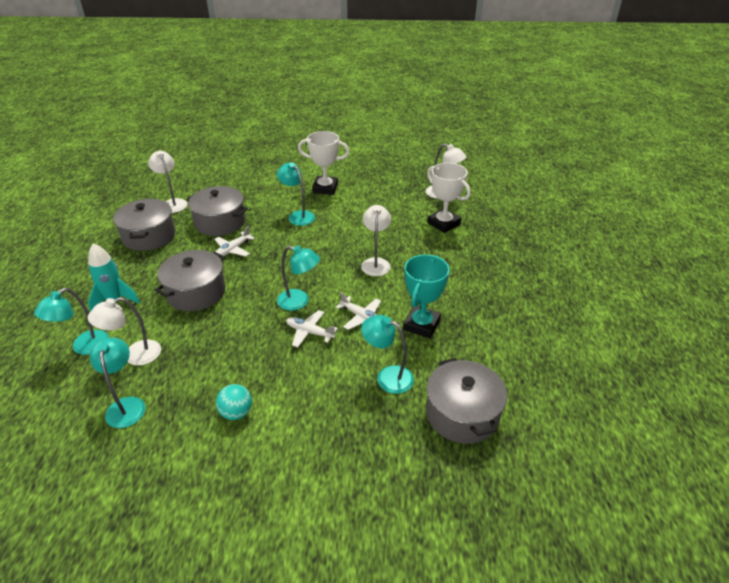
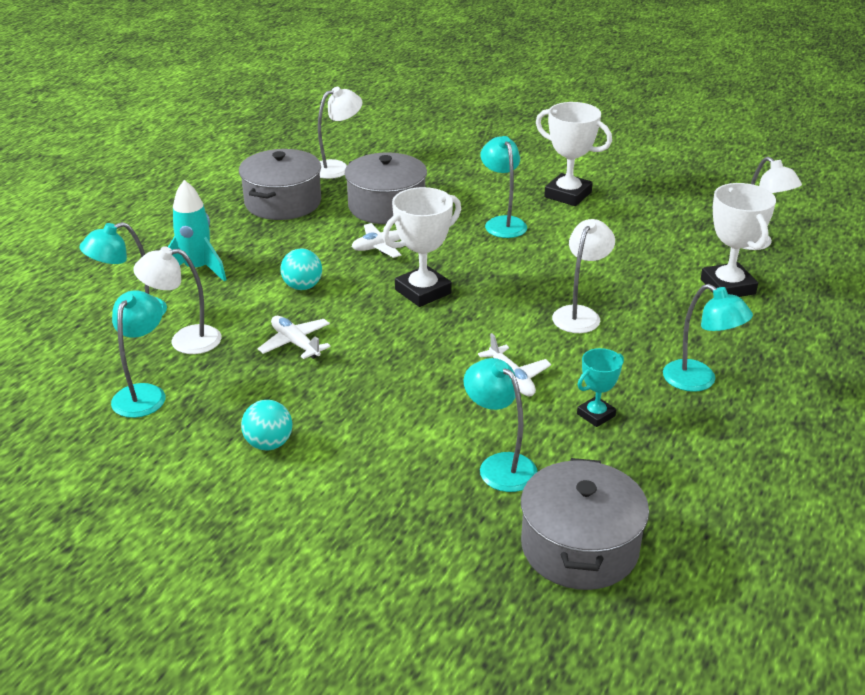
camera: 25 degrees right, 5 degrees down
(172, 203) = (337, 168): white lamp -> white lamp turned 60 degrees clockwise
(196, 292) = (302, 286): grey pot -> turquoise ball
(275, 274) = (423, 291): none -> white trophy
(299, 301) = (434, 335): turquoise lamp -> turquoise lamp (699, 381)
(309, 332) = (424, 378): white plane -> white plane (295, 343)
(421, 325) = (596, 415): turquoise trophy -> turquoise trophy, size x0.58

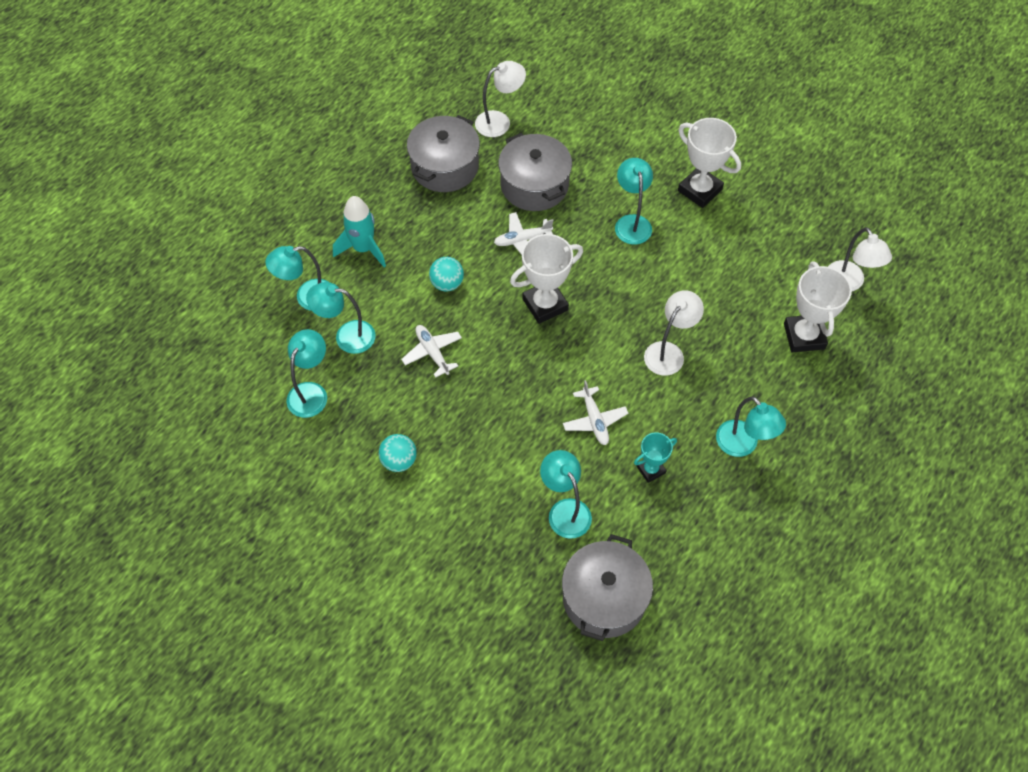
camera: 10 degrees right, 25 degrees up
(185, 340) = (346, 336): white lamp -> turquoise lamp

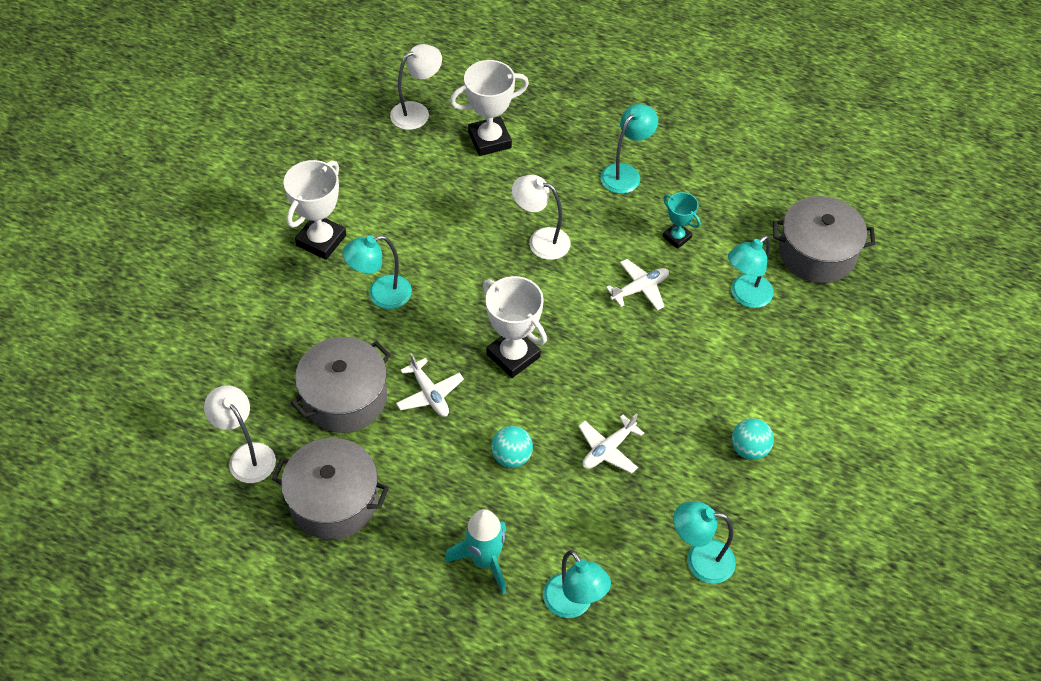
camera: 105 degrees left, 5 degrees down
(346, 336) = (614, 544): turquoise lamp -> none

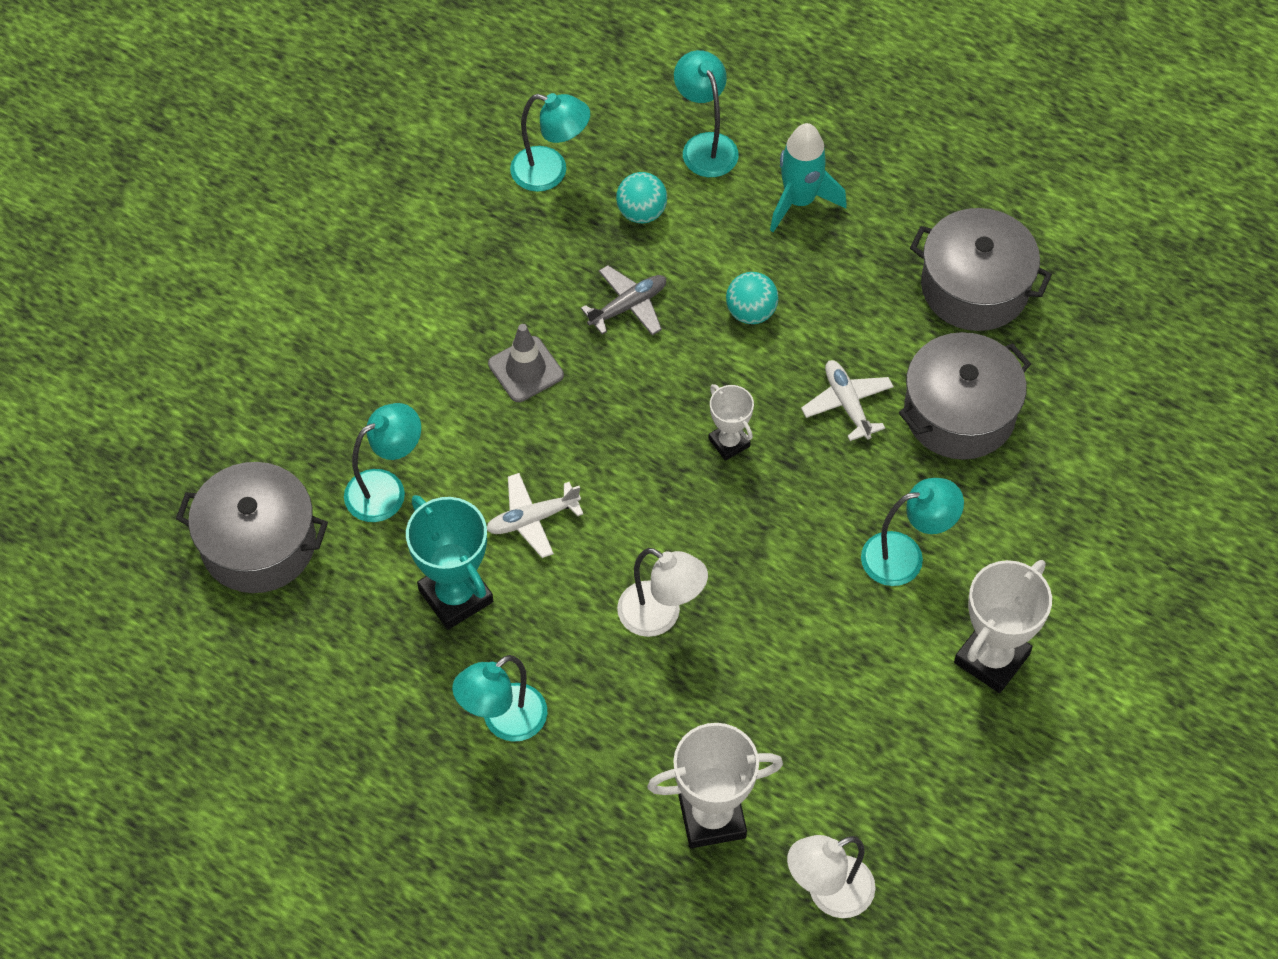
camera: 170 degrees left, 5 degrees up
(247, 455) = (1084, 354): white lamp -> none
(513, 355) = (729, 442): white trophy -> white trophy, size x0.58
(608, 449) = (628, 306): white plane -> grey plane
(673, 390) = (525, 369): none -> grey traffic cone
(677, 237) = (456, 596): turquoise trophy -> turquoise trophy, size x1.73
(749, 449) = (452, 285): turquoise ball -> turquoise ball (641, 212)

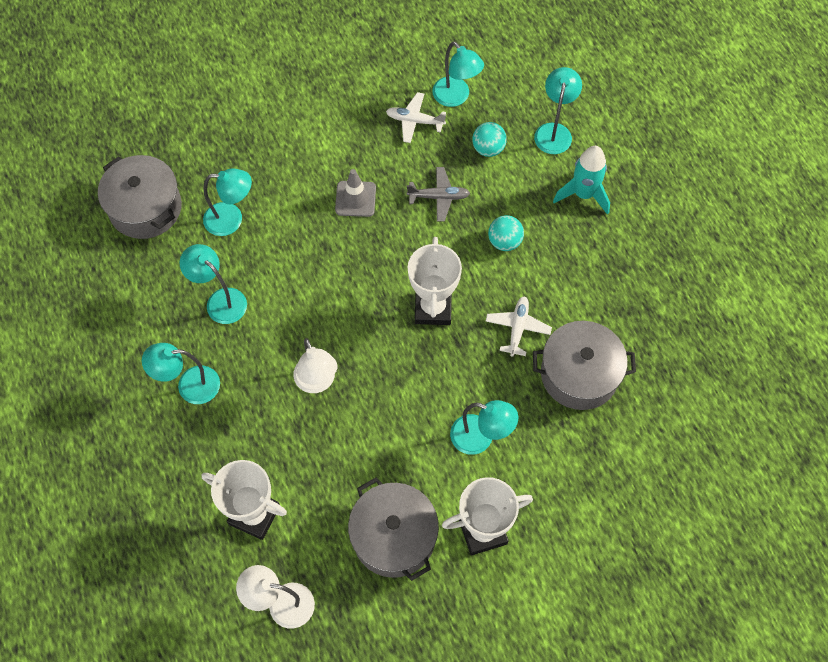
camera: 35 degrees right, 5 degrees up
(456, 596) = (220, 300): turquoise trophy -> turquoise lamp
(532, 519) = (293, 284): white plane -> white plane (415, 121)
(729, 442) = (433, 308): white trophy -> white trophy, size x1.73
(974, 287) = (647, 306): grey pot -> grey pot (393, 536)

